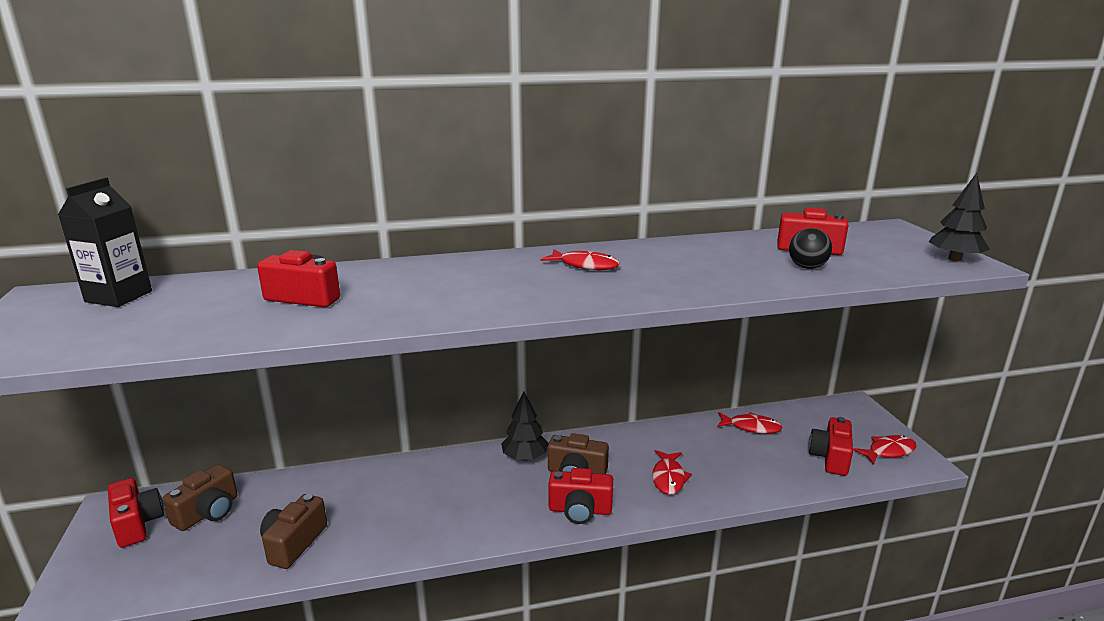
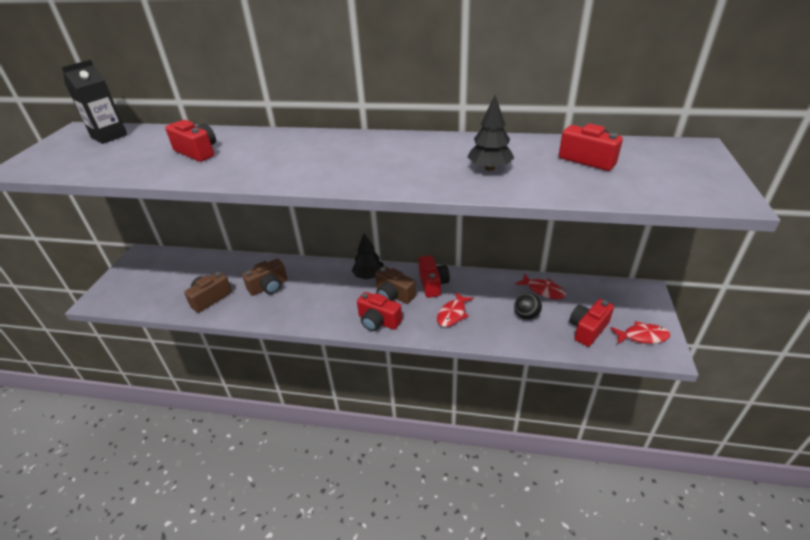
camera: 25 degrees right, 15 degrees up
(137, 524) = (146, 267): red camera -> red camera (433, 284)
(208, 512) = (180, 269): brown camera -> brown camera (269, 287)
(585, 265) = (391, 151): red fish -> none
(807, 267) = (563, 179): black ball -> black ball (526, 315)
(954, 259) = (717, 191): black tree -> black tree (489, 168)

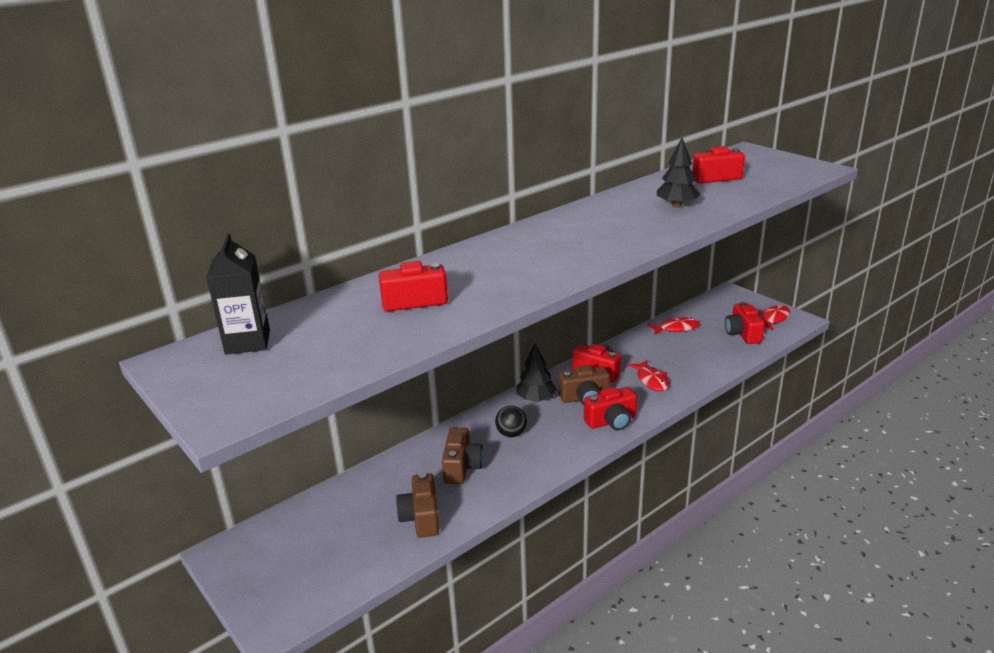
camera: 50 degrees left, 10 degrees down
(526, 315) = (696, 350): black ball -> black ball (511, 434)

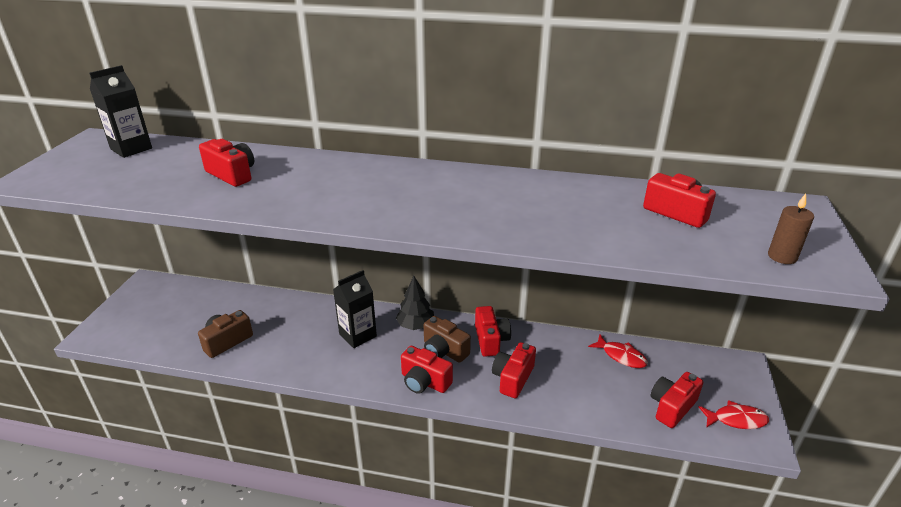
camera: 50 degrees right, 5 degrees up
(462, 467) = (297, 331): brown camera -> none
(511, 434) = (358, 335): black ball -> black carton
(651, 380) = (513, 378): red fish -> red camera
(676, 206) = (564, 215): black tree -> none
(795, 173) = (782, 257): none -> brown candle

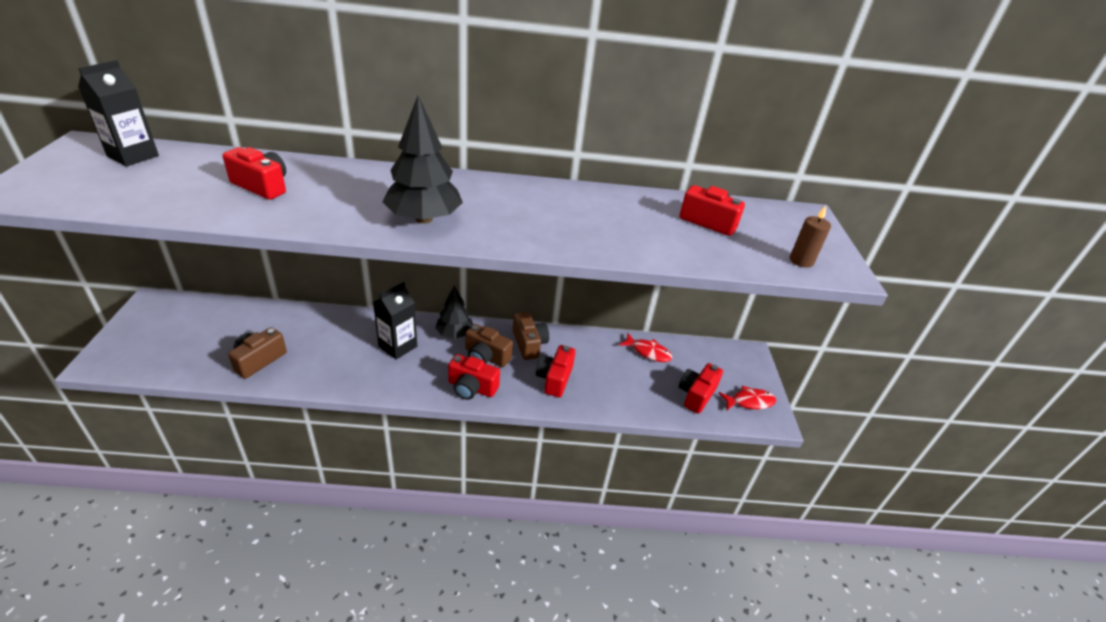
camera: 15 degrees left, 5 degrees up
(373, 205) = (423, 219): none -> black tree
(491, 340) = (529, 344): red camera -> brown camera

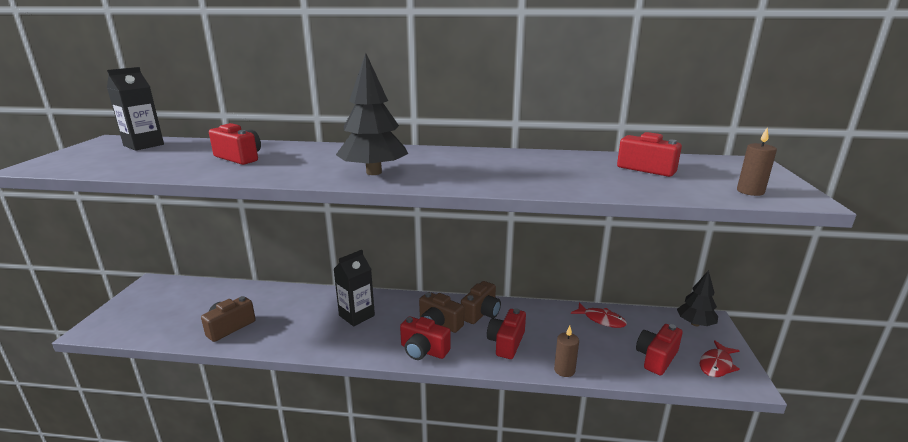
camera: 10 degrees right, 15 degrees down
(454, 334) = (410, 305): black tree -> black tree (695, 324)
(529, 344) = (481, 313): brown camera -> brown camera turned 45 degrees clockwise
(610, 408) = (564, 370): none -> brown candle
(749, 401) = (716, 365): red fish -> red fish turned 135 degrees clockwise

